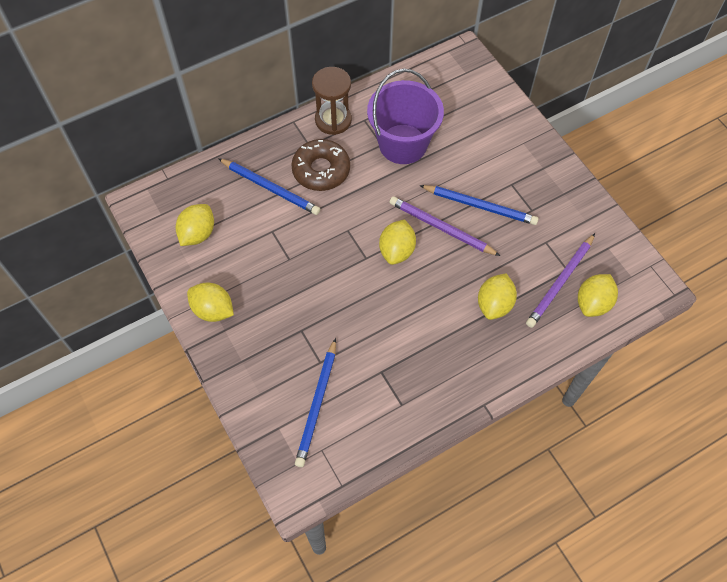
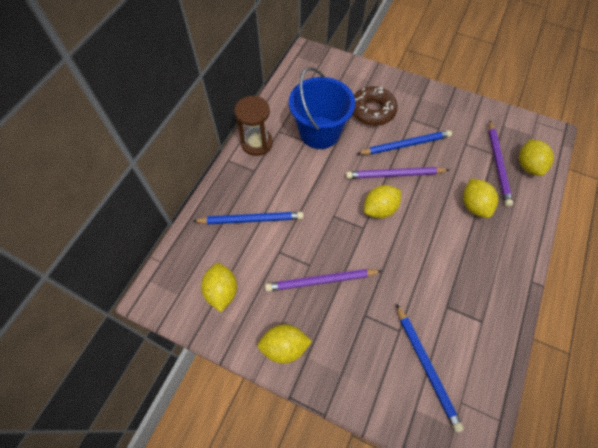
camera: 35 degrees left, 0 degrees up
(287, 278) = (321, 281): none -> purple pencil
(321, 170) = (278, 183): brown donut -> brown donut (372, 111)
(397, 251) = (380, 209): yellow lemon -> yellow lemon turned 75 degrees clockwise
(403, 144) = (319, 132): purple bucket -> blue bucket

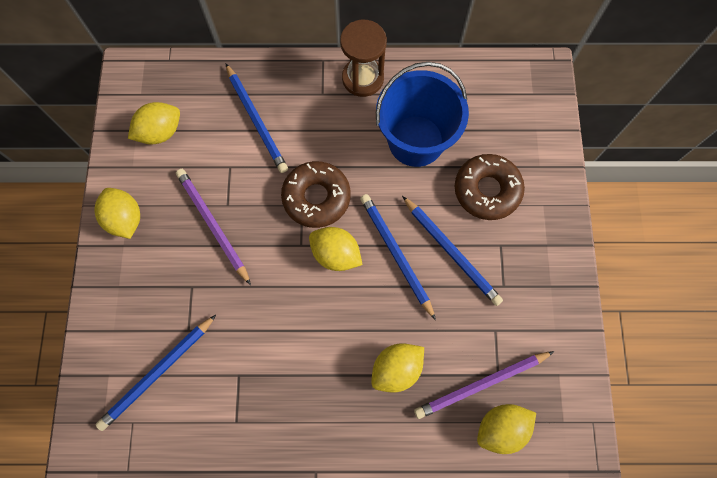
camera: 65 degrees right, 10 degrees up
(332, 204) = (316, 197): none -> brown donut
(394, 175) = (396, 254): purple pencil -> blue pencil

